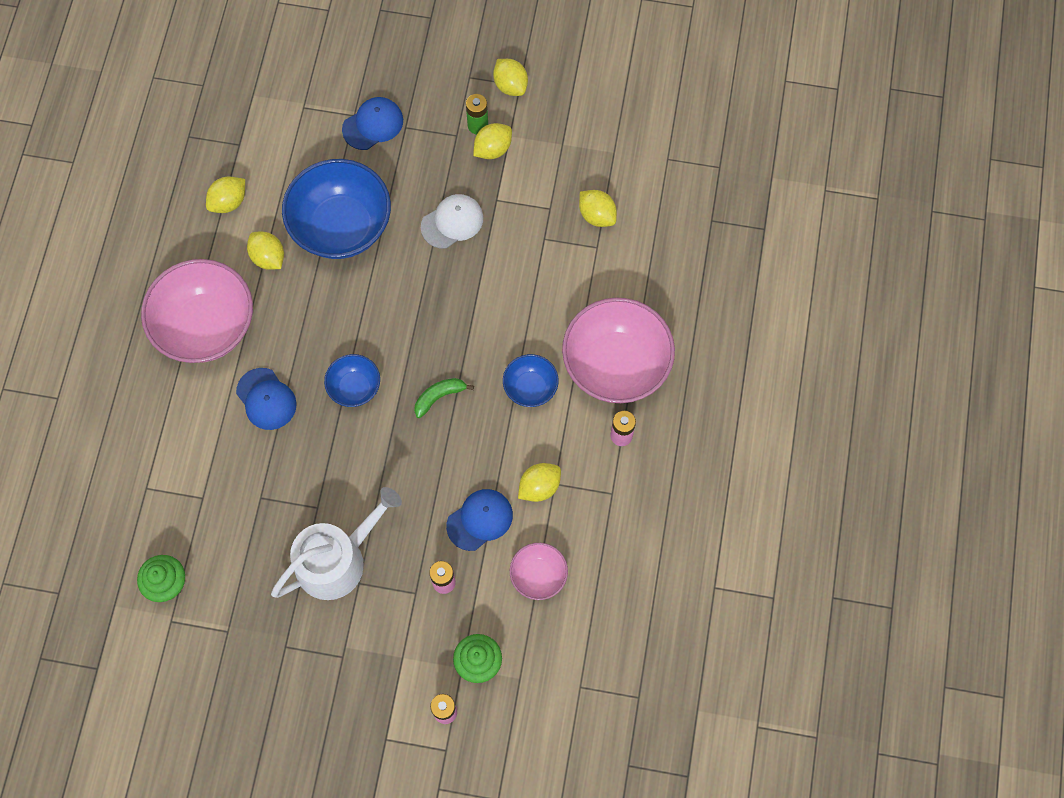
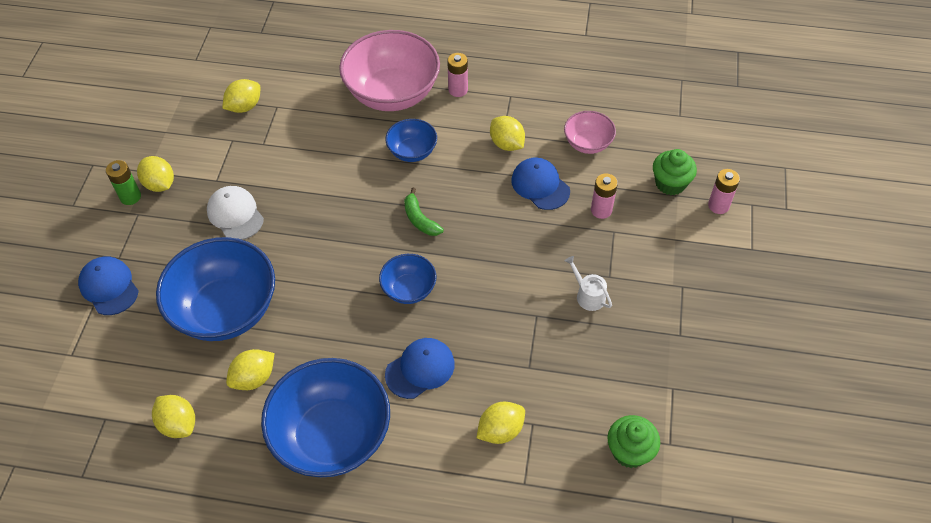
camera: 90 degrees left, 15 degrees down
(206, 326) = (332, 436): pink bowl -> blue bowl
(337, 559) = (588, 295): white watering can -> white watering can, size x0.43
(510, 85) = (91, 172): yellow lemon -> yellow lemon (500, 430)

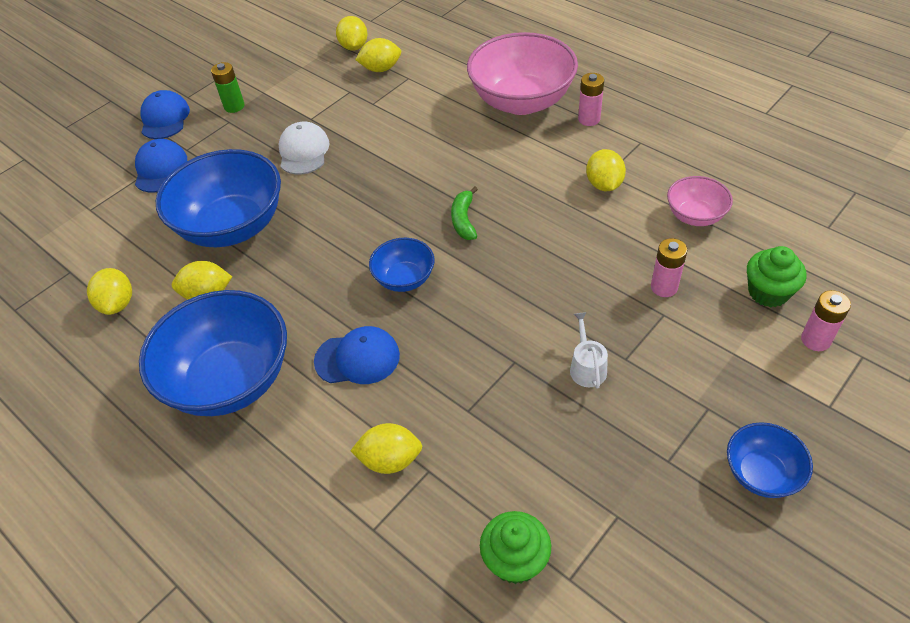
camera: 35 degrees right, 5 degrees down
(160, 184) = (264, 105): yellow lemon -> yellow lemon (354, 47)
(412, 151) = (502, 157): blue bowl -> blue bowl (761, 473)
(540, 185) = (611, 236): blue cap -> blue cap (165, 118)

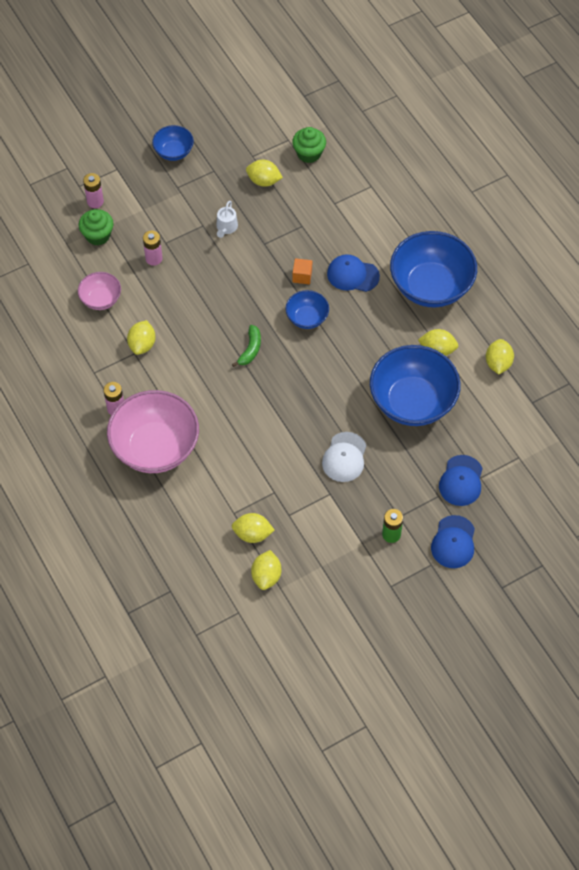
camera: 165 degrees left, 10 degrees up
(390, 460) = (352, 214): yellow lemon -> yellow lemon (263, 181)
(434, 332) = (302, 276): none -> orange cube

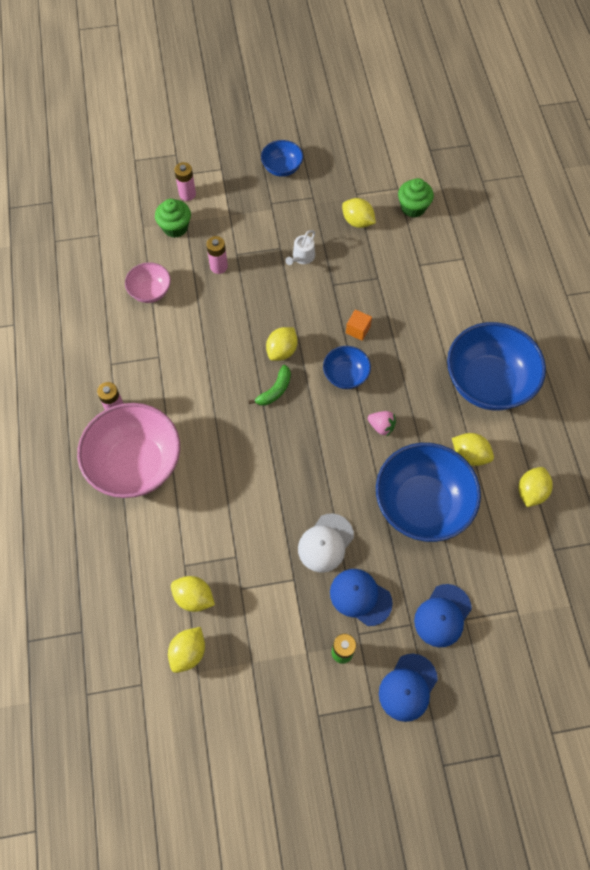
camera: 20 degrees right, 5 degrees up
(142, 345) = (170, 350): yellow lemon -> yellow lemon (282, 351)
(352, 275) = (410, 344): blue cap -> blue cap (360, 597)
(354, 350) = (381, 426): none -> pink strawberry

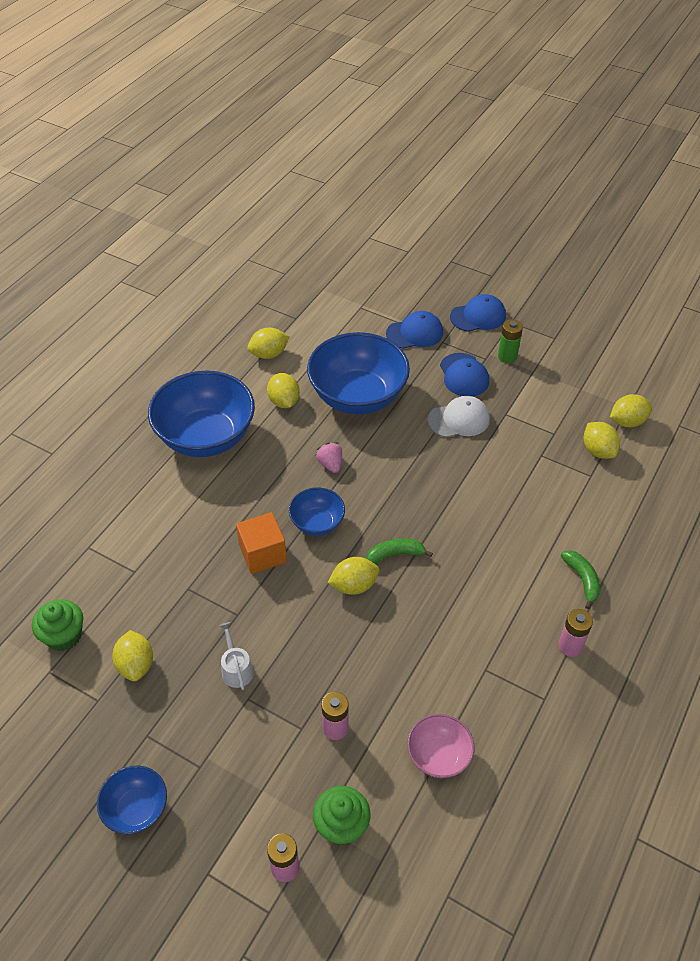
camera: 140 degrees left, 15 degrees down
(136, 464) = (582, 580): pink bowl -> green banana
(302, 257) = (236, 669): white watering can -> white watering can turned 90 degrees counterclockwise
(358, 330) = (262, 553): orange cube -> orange cube, size x1.62

